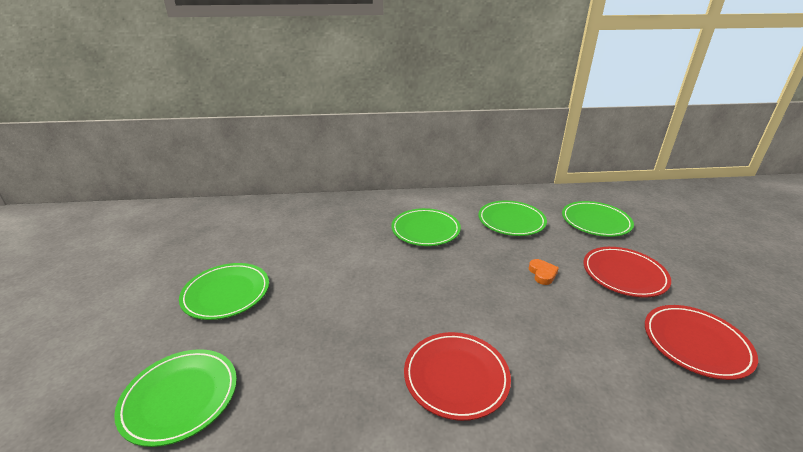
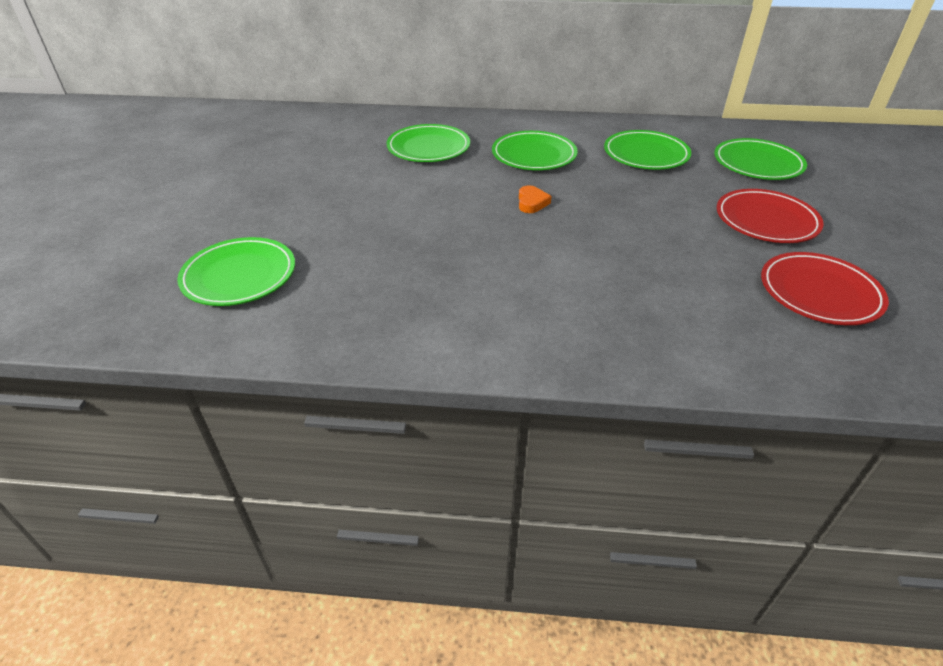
camera: 10 degrees right, 10 degrees up
(226, 294) = (293, 196): green plate -> green plate (428, 148)
(456, 377) = (524, 290): red plate -> none
(542, 274) = (662, 210): orange heart -> orange heart (532, 203)

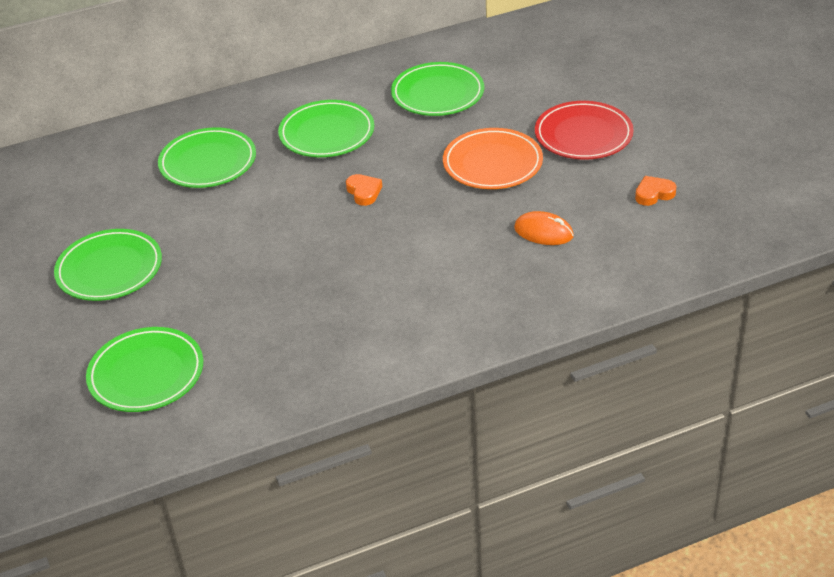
camera: 25 degrees left, 0 degrees up
(662, 216) = (492, 163): none -> orange plate
(678, 288) = (543, 232): none -> orange mouse
(757, 164) = (548, 69): green plate -> green plate (109, 269)
(819, 293) = (654, 194): red plate -> orange heart

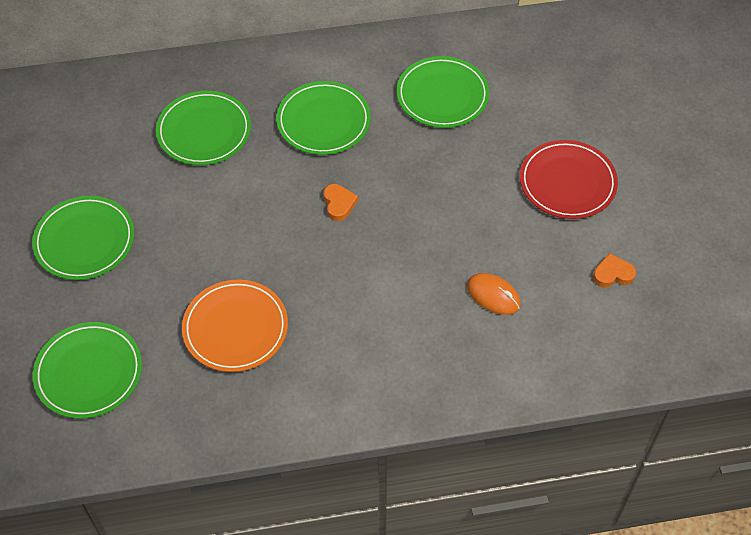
camera: 10 degrees right, 15 degrees up
(492, 163) = (470, 198): orange plate -> orange plate (235, 328)

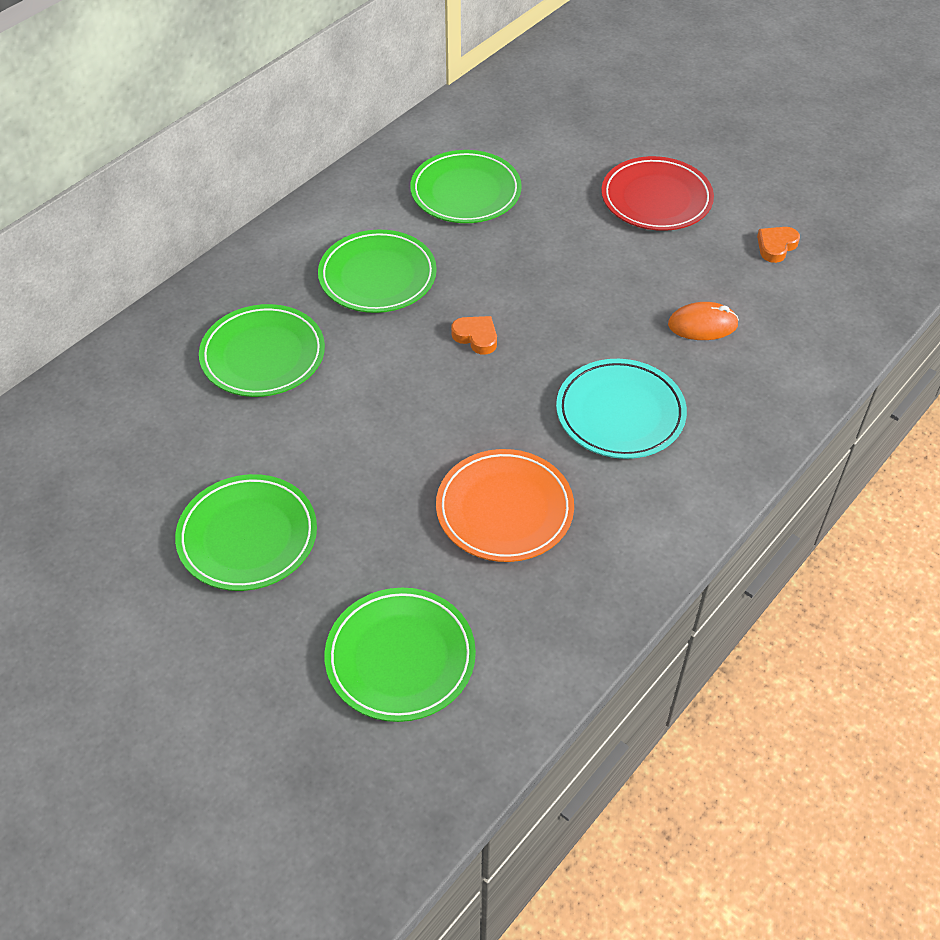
camera: 40 degrees left, 5 degrees down
(371, 317) = (620, 413): none -> turquoise plate

